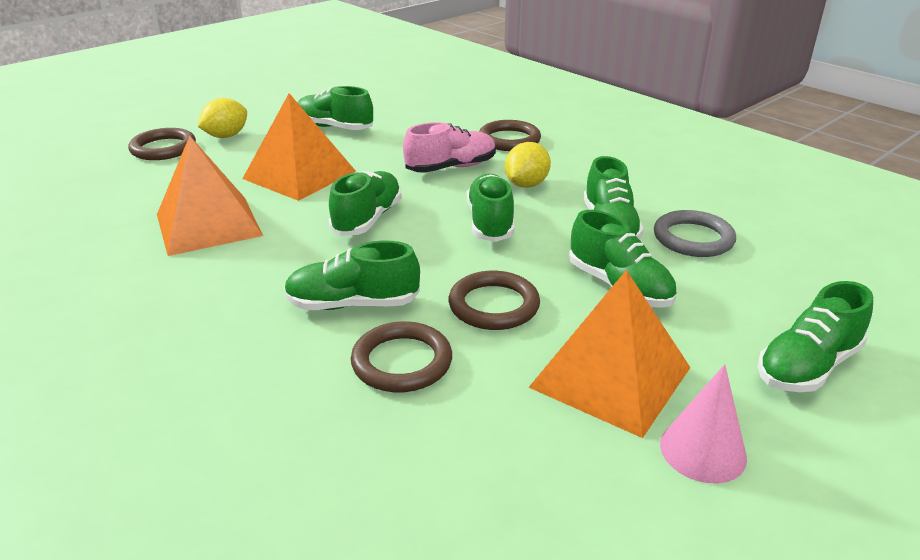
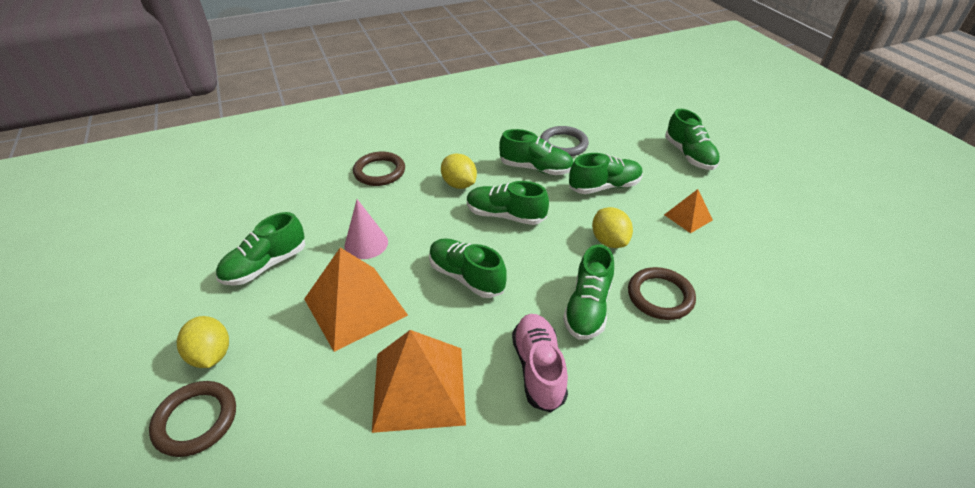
camera: 70 degrees left, 10 degrees up
(451, 167) = (406, 212): pink shoe -> pink shoe (538, 368)
(494, 305) = (609, 241): brown ring -> yellow lemon
(611, 377) = (688, 217): orange pyramid -> orange pyramid, size x0.51
(703, 450) = (746, 207): pink cone -> pink cone (366, 243)

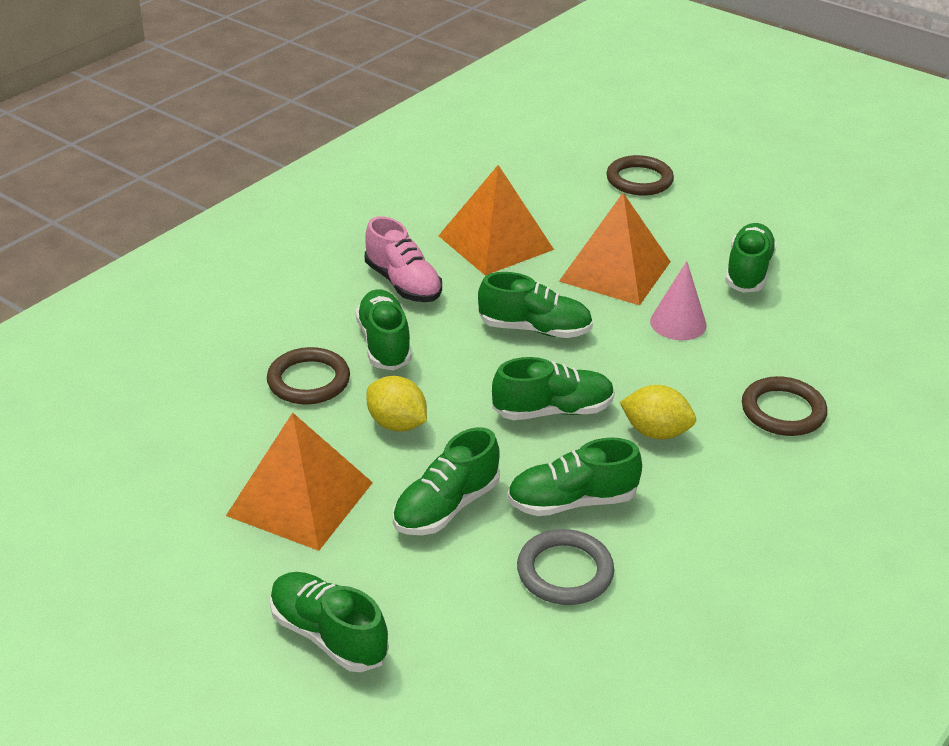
camera: 150 degrees right, 5 degrees down
(211, 355) = (687, 208): yellow lemon -> none
(688, 217) = (300, 499): orange pyramid -> orange pyramid, size x1.95

